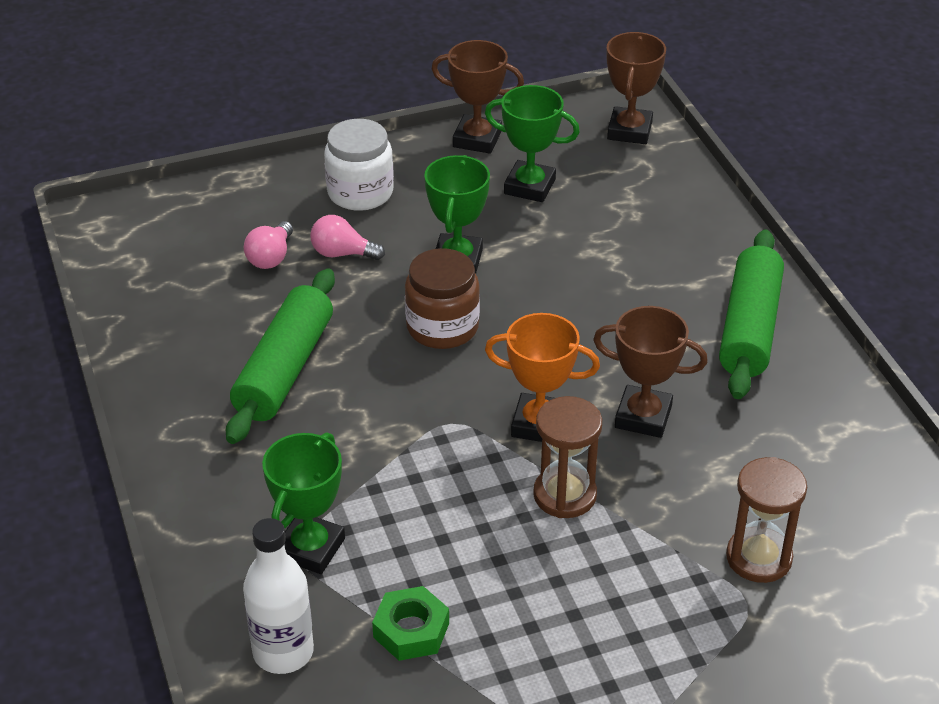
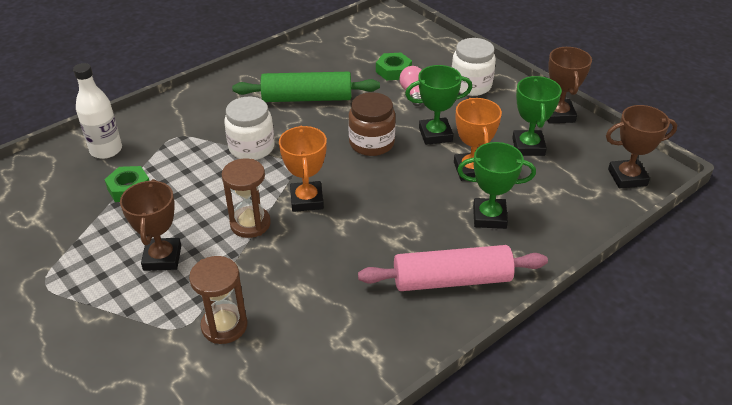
camera: 70 degrees right, 0 degrees up
(271, 257) = (393, 71): pink light bulb -> green nut
(310, 548) = (178, 140): green trophy -> green trophy (489, 217)
(381, 460) = (251, 147): none -> white jar
(551, 250) = (471, 170): none -> orange trophy
(643, 417) = (334, 244): brown trophy -> brown trophy (162, 258)
(750, 328) = (452, 280): green rolling pin -> pink rolling pin

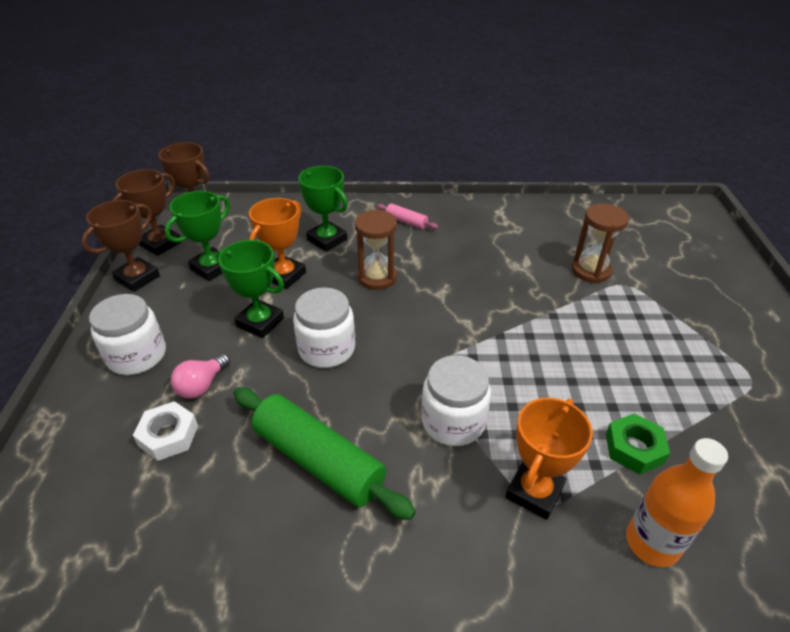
camera: 140 degrees left, 0 degrees up
(106, 150) = (652, 543): white bottle -> orange bottle
(162, 258) = (622, 345): brown trophy -> brown trophy (160, 244)
(250, 224) = (519, 333): brown hourglass -> brown hourglass (377, 277)
(306, 200) = (449, 327): orange trophy -> orange trophy (534, 491)
(371, 143) = (327, 349): brown jar -> white jar
(393, 71) = (168, 435): green nut -> white nut
(452, 280) = (406, 221): pink rolling pin -> pink rolling pin, size x0.46

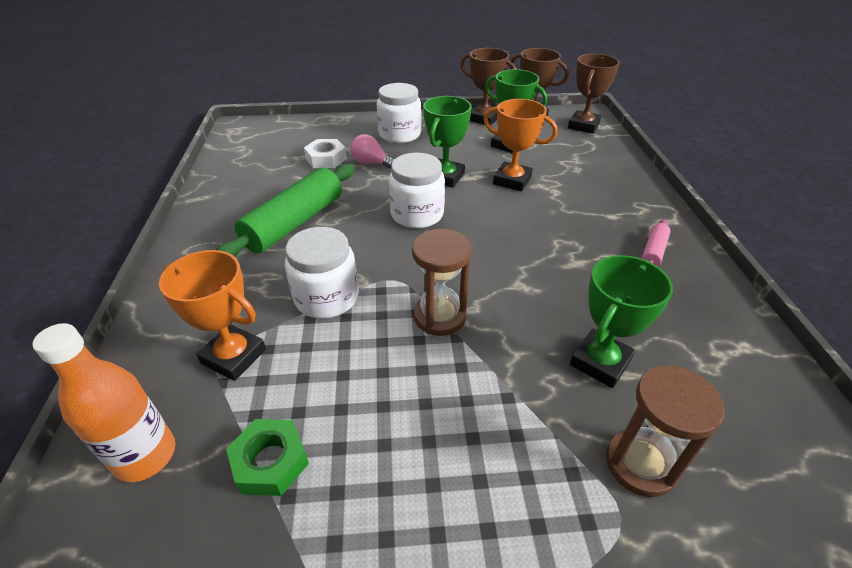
camera: 85 degrees right, 0 degrees up
(327, 240) = (582, 198): green trophy -> green trophy (600, 362)
(377, 277) = (531, 236): brown hourglass -> brown hourglass (439, 316)

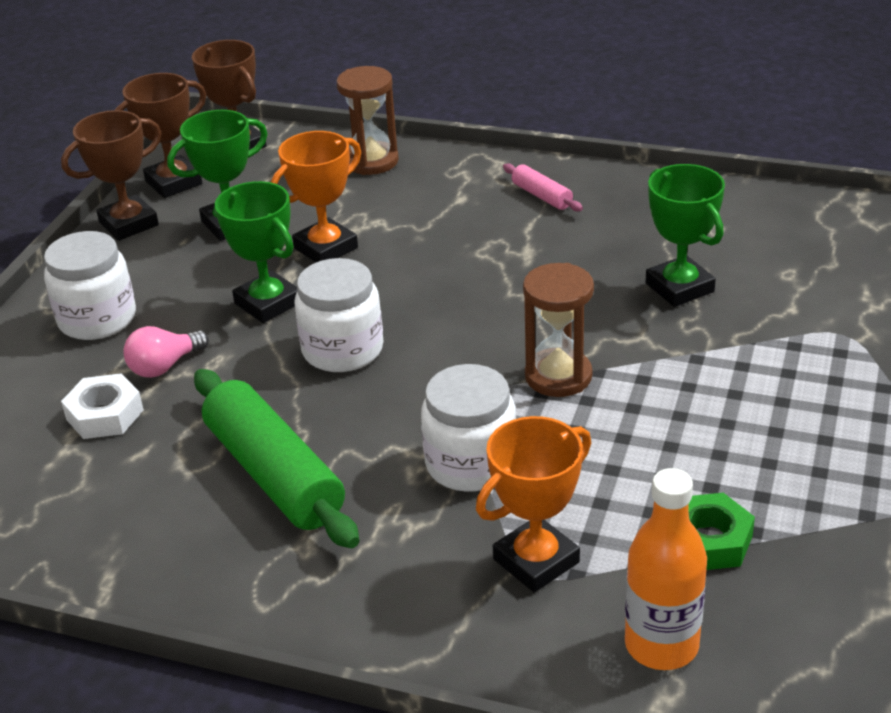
camera: 65 degrees left, 5 degrees down
(640, 464) = (798, 306): brown hourglass -> brown hourglass (372, 161)

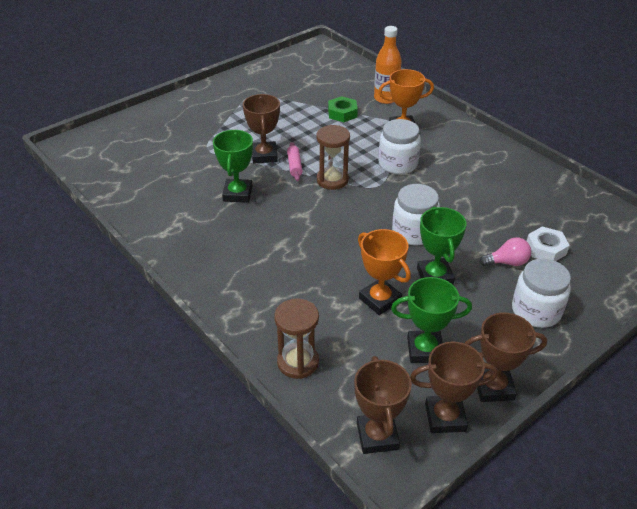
camera: 150 degrees left, 5 degrees up
(274, 474) = (478, 191): green rolling pin -> none
(326, 248) = (380, 300): orange trophy -> orange trophy turned 60 degrees clockwise
(542, 196) = (232, 277): pink rolling pin -> pink rolling pin (294, 166)
(730, 367) = (264, 155): none -> brown trophy

